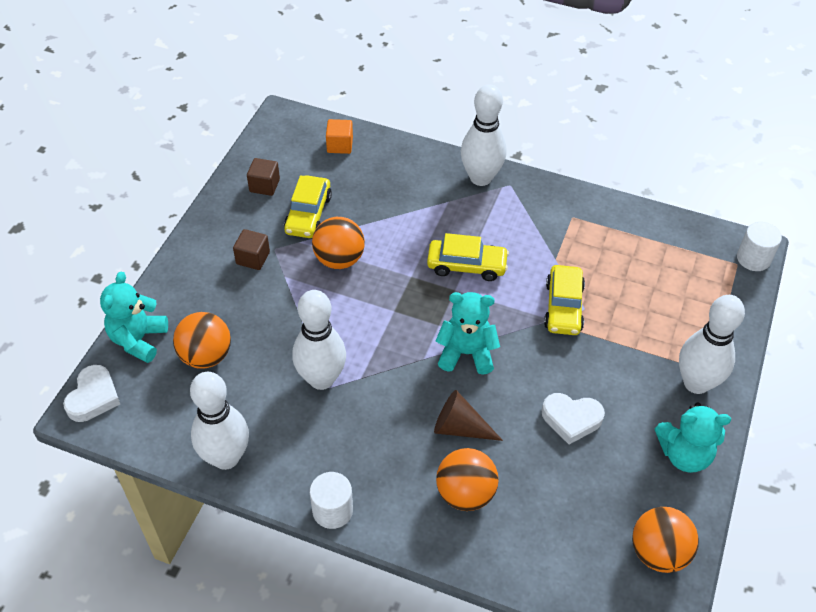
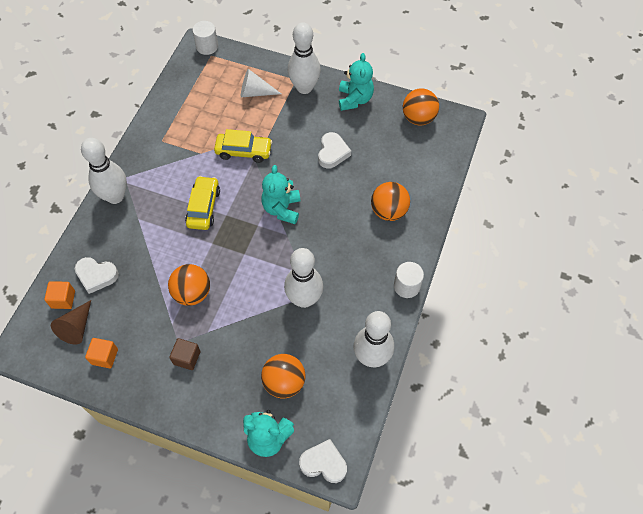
camera: 90 degrees left, 10 degrees up
(264, 185) = (104, 356): brown cube -> orange cube
(308, 214) = (142, 319): yellow car -> none
(368, 170) = (96, 276): none -> white heart
(460, 427) = (341, 213): brown cone -> brown cone (77, 327)
(675, 319) = (255, 92): none -> white cone

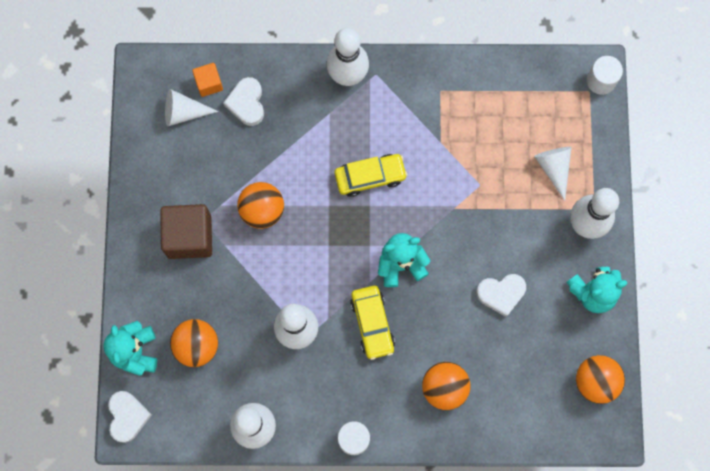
camera: 70 degrees right, 15 degrees up
(77, 327) = (184, 112): brown cone -> white cone
(104, 356) = (163, 155): orange cube -> none
(187, 358) = (189, 236): brown cube -> brown cube, size x1.87
(243, 151) = (462, 190): yellow car -> yellow car (372, 323)

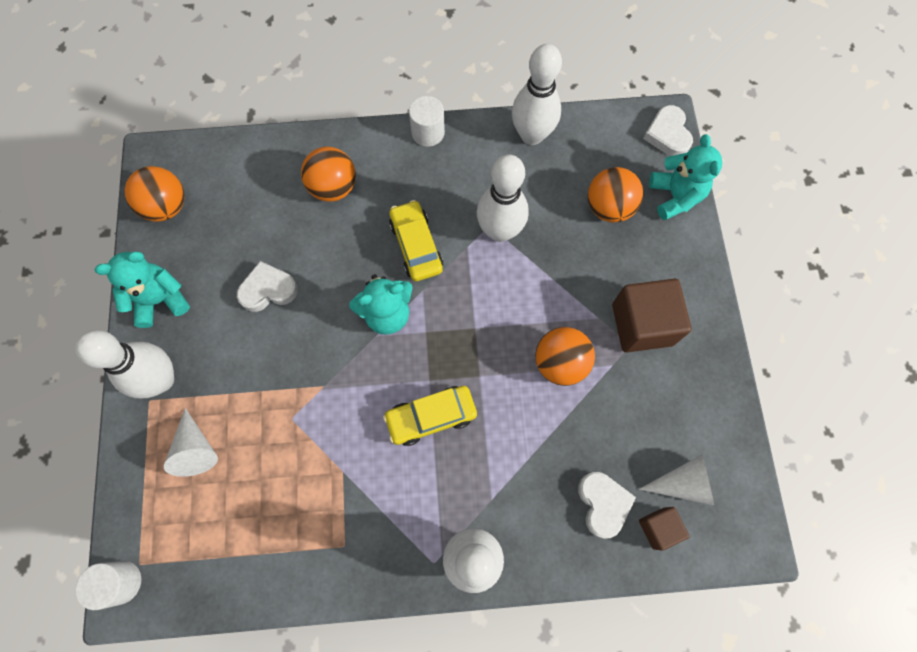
camera: 175 degrees right, 5 degrees down
(209, 83) = (658, 528): orange cube -> brown cube

